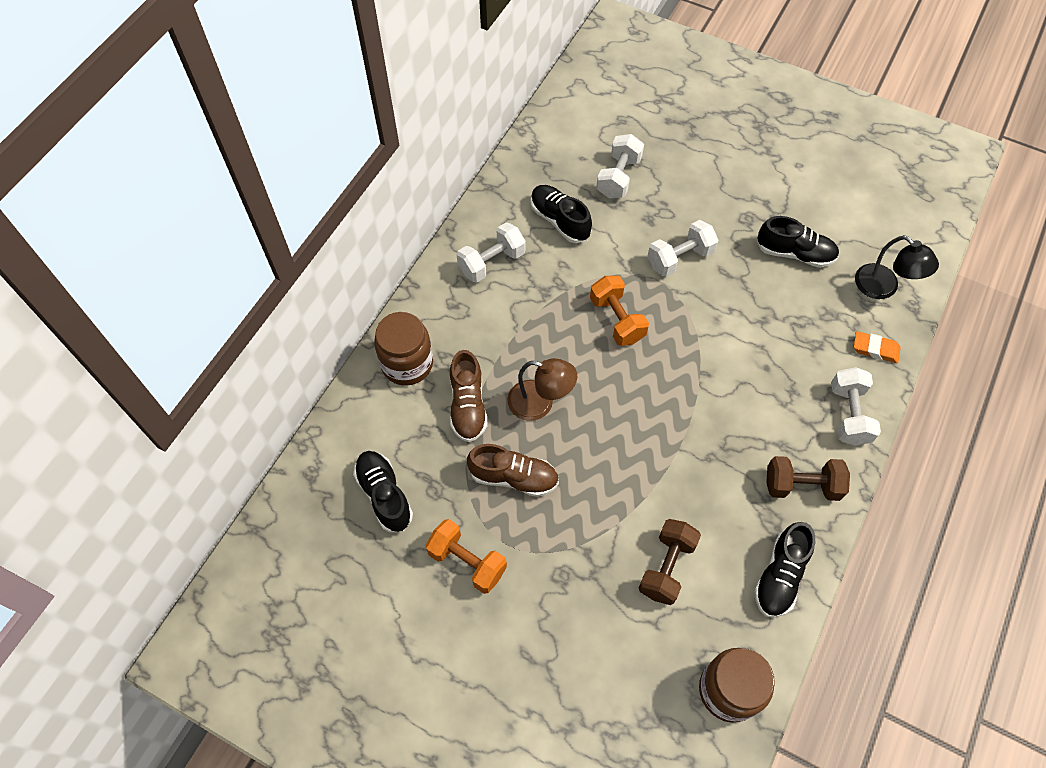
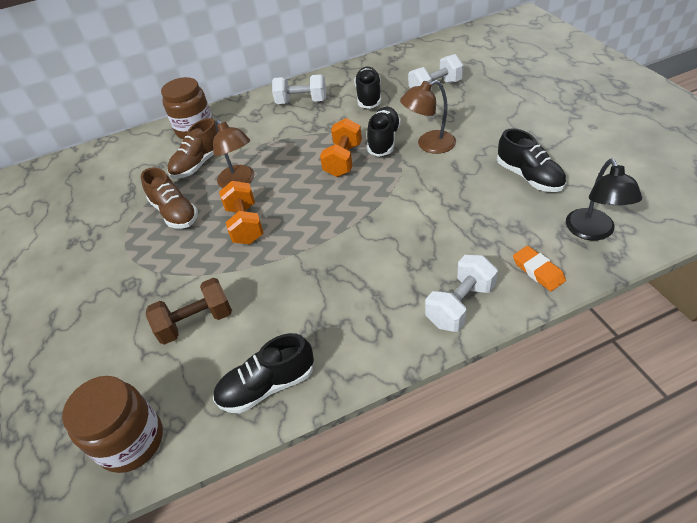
camera: 45 degrees right, 15 degrees down
(384, 495) = (101, 185): black shoe -> black shoe (384, 140)
(467, 562) = (93, 242): orange dumbbell -> orange dumbbell (245, 225)
(679, 258) = (429, 145): white dumbbell -> brown lamp
(801, 486) = (360, 332): brown dumbbell -> none

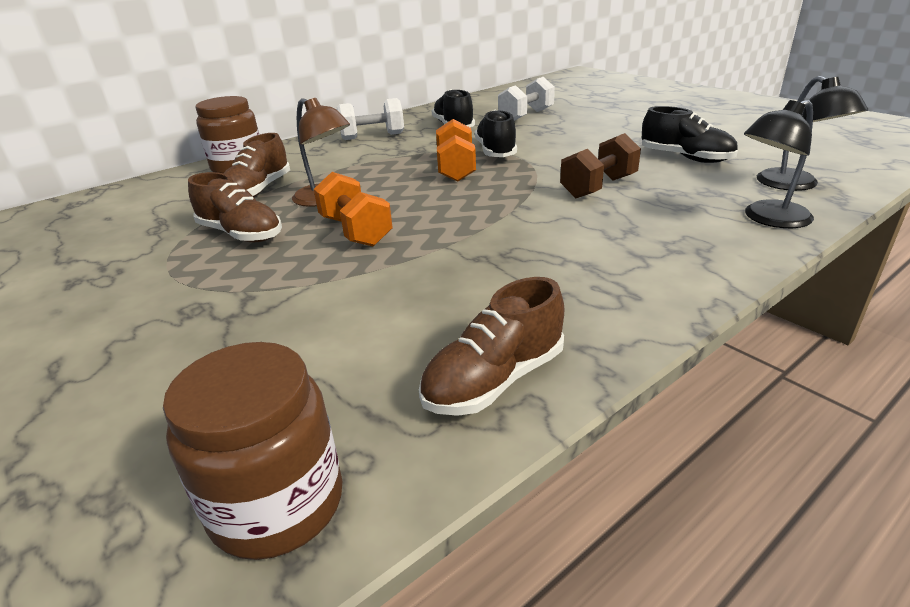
camera: 20 degrees left, 15 degrees down
(196, 322) = (330, 332): brown dumbbell -> brown dumbbell (598, 187)
(267, 386) = (494, 380): black shoe -> brown shoe
(429, 145) = (552, 149): brown lamp -> none
(460, 305) = (705, 257): white dumbbell -> none
(538, 271) = (768, 219): orange eraser -> black lamp

